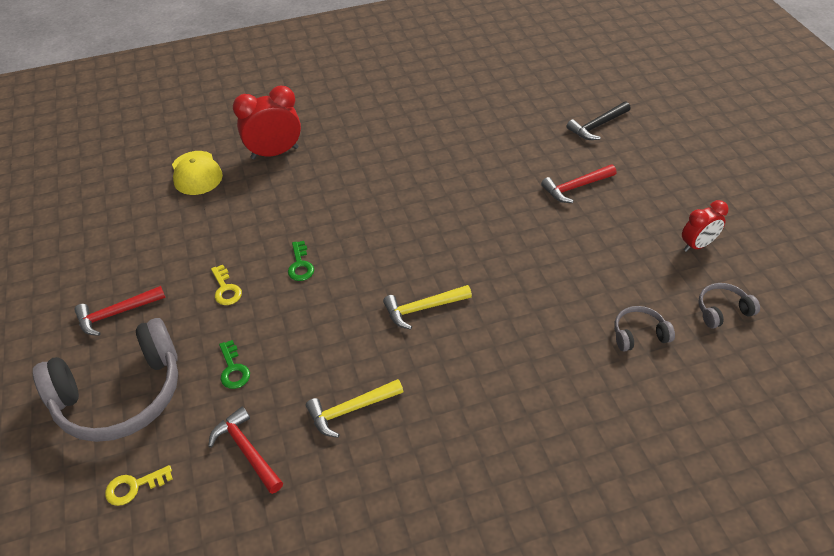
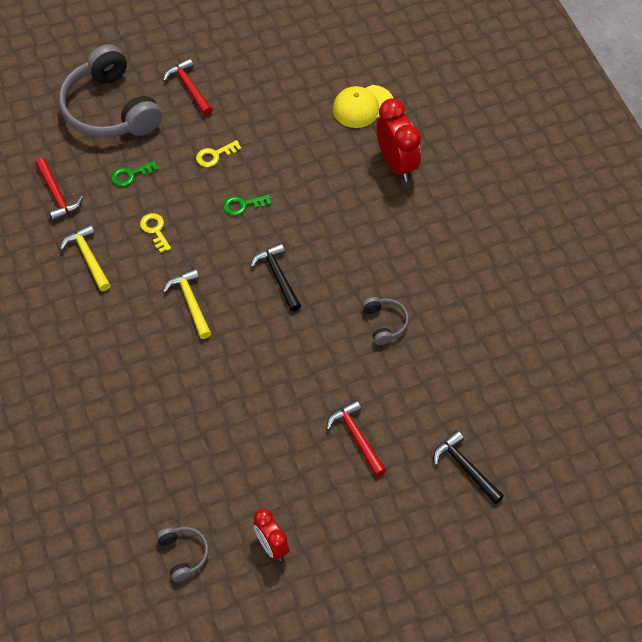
camera: 85 degrees right, 10 degrees up
(134, 487) = (33, 135): yellow key -> yellow key (155, 230)
(246, 450) = (57, 195): red hammer -> red hammer turned 105 degrees clockwise
(395, 238) = (278, 276): none -> black hammer
(639, 334) = (157, 476): grey headphones -> grey headphones (385, 323)

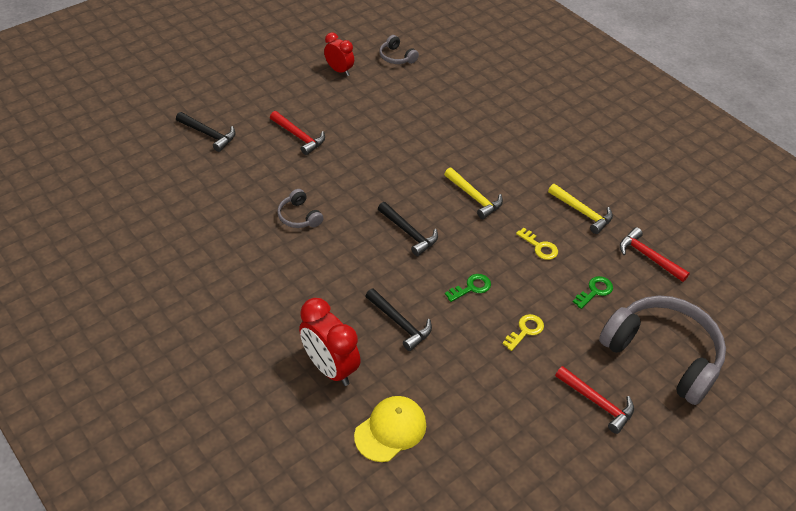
camera: 160 degrees right, 10 degrees down
(322, 187) = (400, 323): none -> black hammer

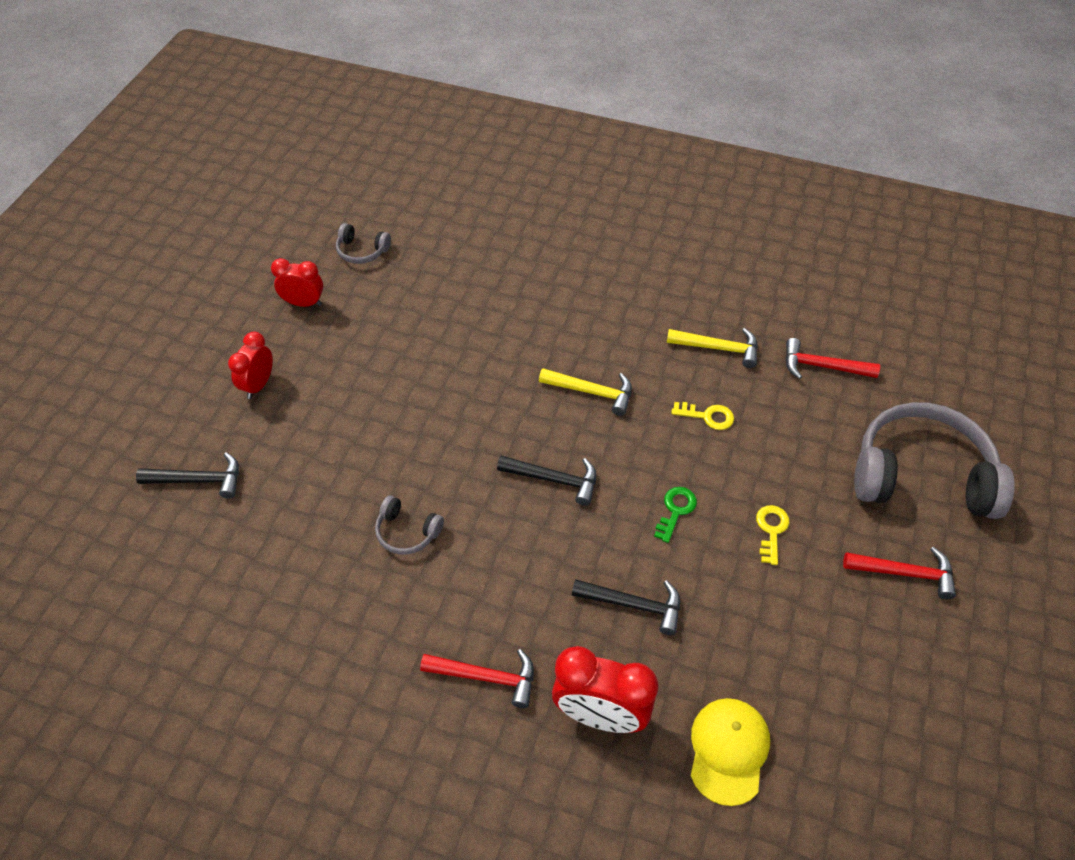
camera: 30 degrees left, 5 degrees up
(279, 102) = (258, 385): none -> red clock
(299, 137) = (322, 421): red hammer -> red hammer (487, 677)
(595, 291) = (802, 439): green key -> none

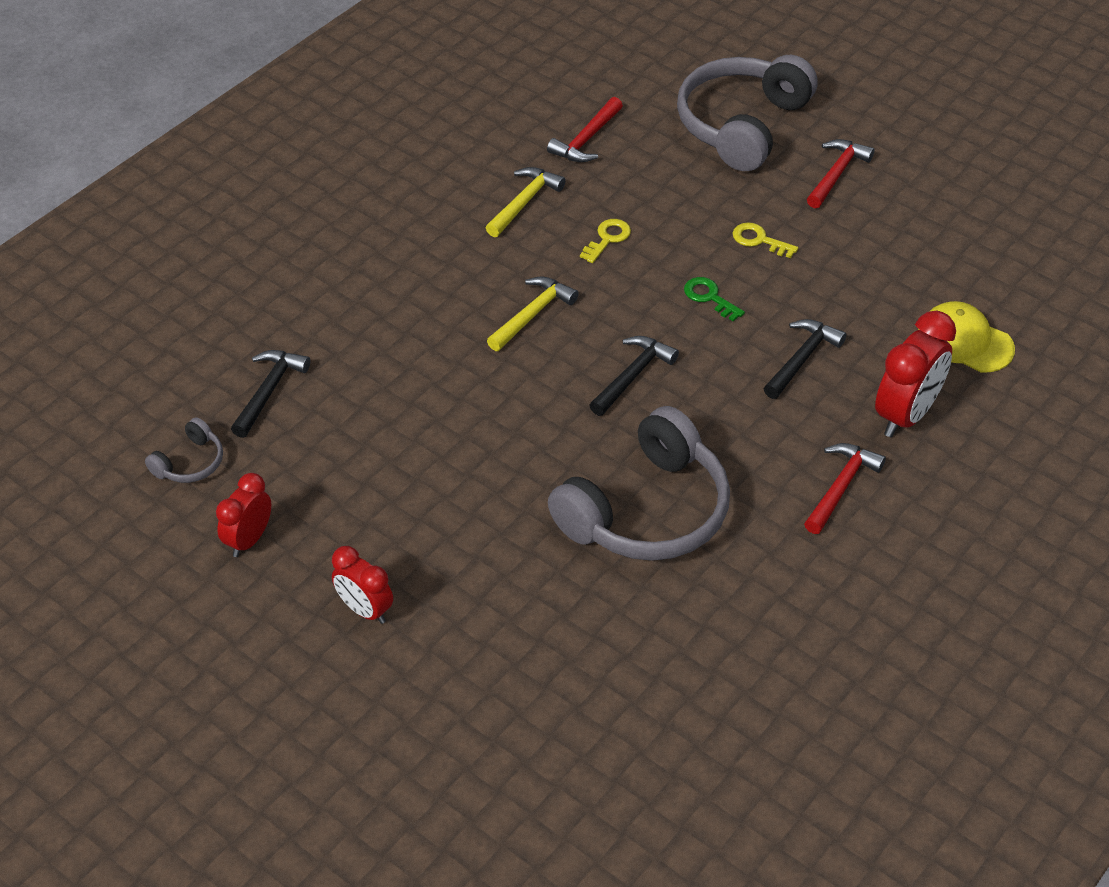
camera: 70 degrees left, 5 degrees down
(199, 480) = (488, 693): black hammer -> black hammer (269, 391)
(407, 532) = (647, 511): grey headphones -> grey headphones, size x2.29

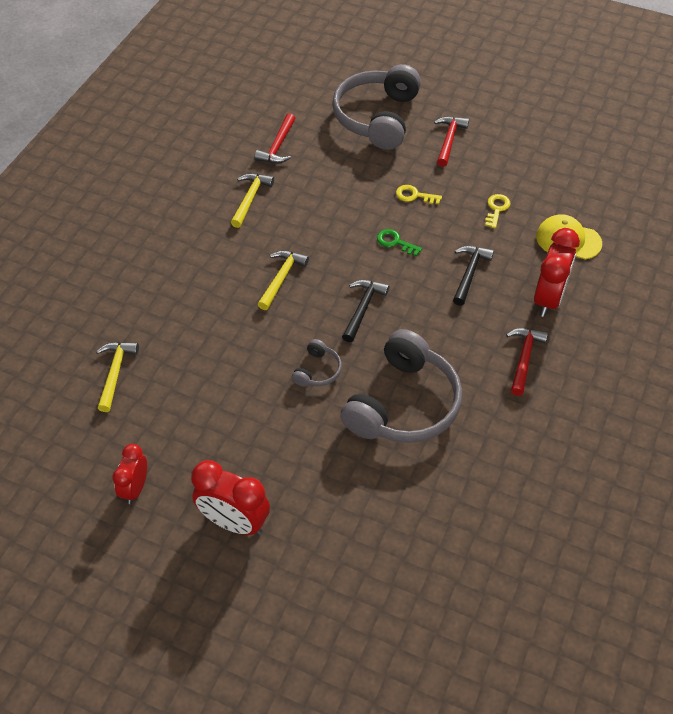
camera: 15 degrees left, 5 degrees up
(190, 463) = (75, 439): grey headphones -> grey headphones (318, 371)
(269, 391) = (115, 372): black hammer -> yellow hammer
(365, 610) = (234, 522): red clock -> red clock, size x1.59
(607, 239) = (314, 214): yellow key -> yellow key (496, 209)

